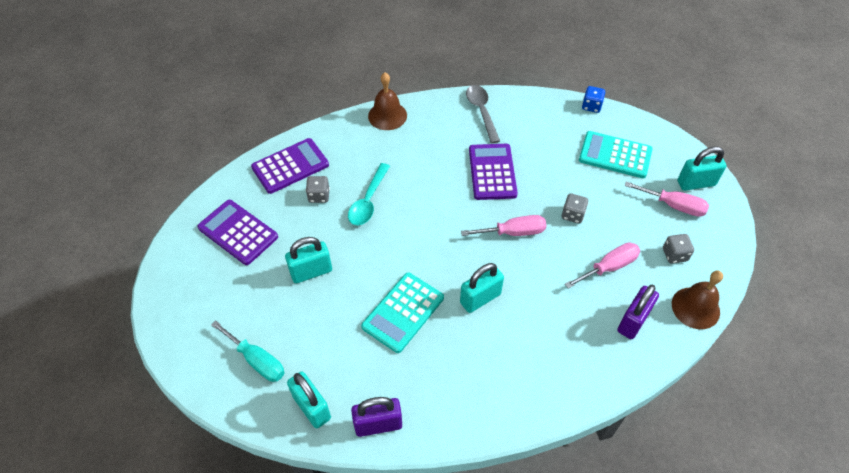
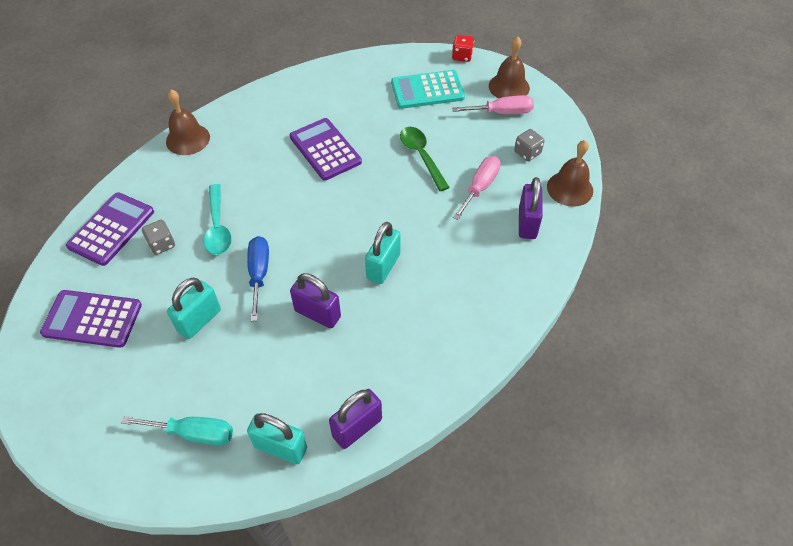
camera: 30 degrees left, 0 degrees up
(377, 256) = (259, 274): none -> blue screwdriver
(403, 312) = (317, 314): turquoise calculator -> purple padlock
(482, 112) = (282, 99): grey spoon -> none
(513, 232) = (378, 194): pink screwdriver -> none
(572, 215) = (421, 156): grey dice -> green spoon
(591, 106) = (381, 56): blue dice -> none
(667, 135) = (462, 56): none -> red dice
(696, 183) = (509, 87): turquoise padlock -> brown bell

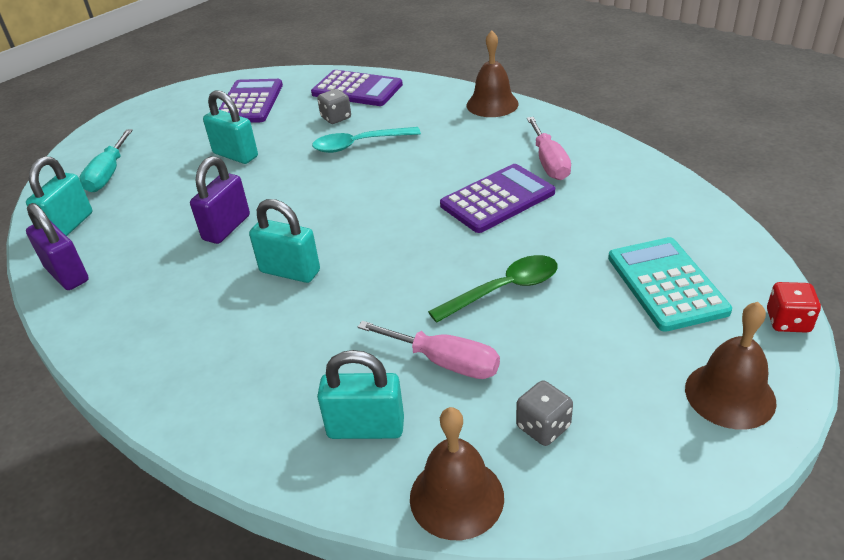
camera: 90 degrees right, 15 degrees down
(259, 274) = (290, 180): blue screwdriver -> none
(502, 113) = (645, 386): pink screwdriver -> pink screwdriver (549, 162)
(527, 223) = (366, 428): purple padlock -> turquoise padlock

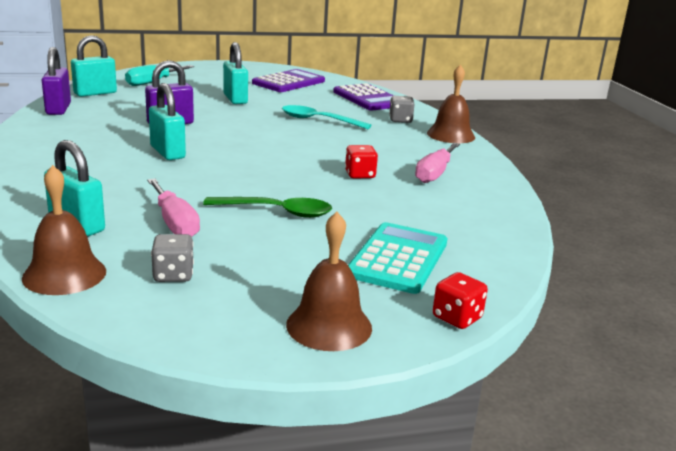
camera: 30 degrees right, 15 degrees down
(336, 118) = (328, 105): grey dice -> grey dice (400, 120)
(497, 199) = (360, 175): purple calculator -> red dice

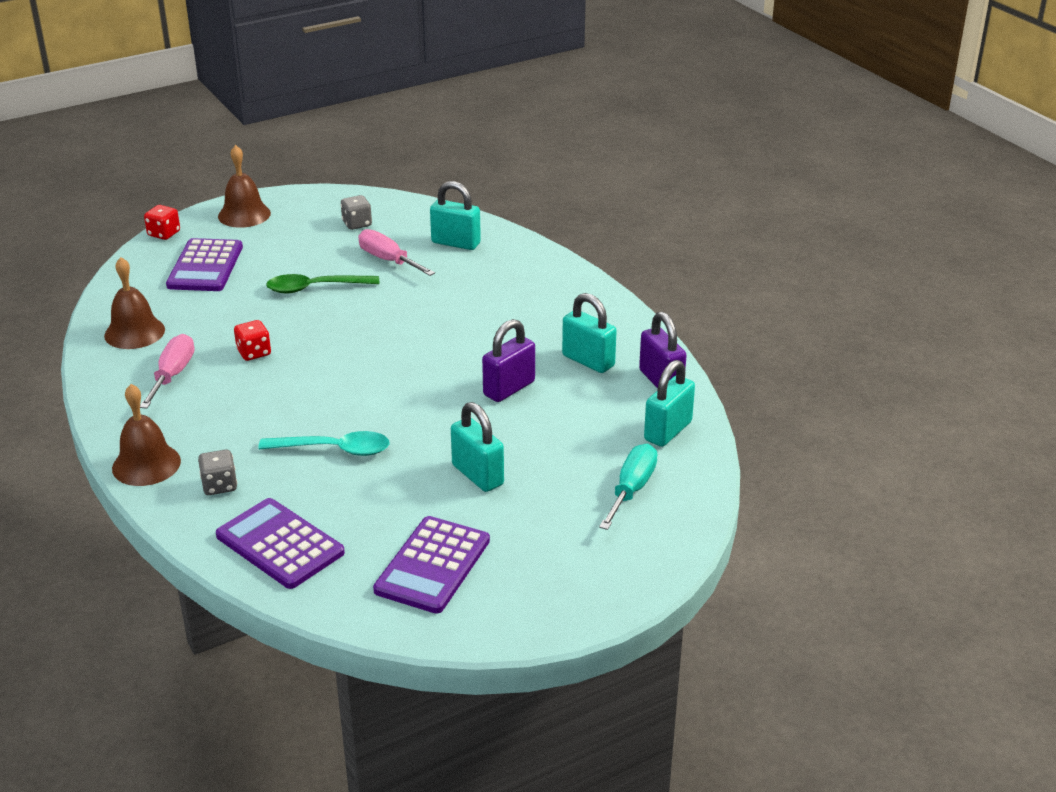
camera: 165 degrees right, 10 degrees up
(64, 274) = (424, 211): brown bell -> brown bell (134, 332)
(167, 152) = (465, 337): turquoise padlock -> turquoise padlock (588, 361)
(398, 259) = (205, 266): turquoise calculator -> purple calculator

